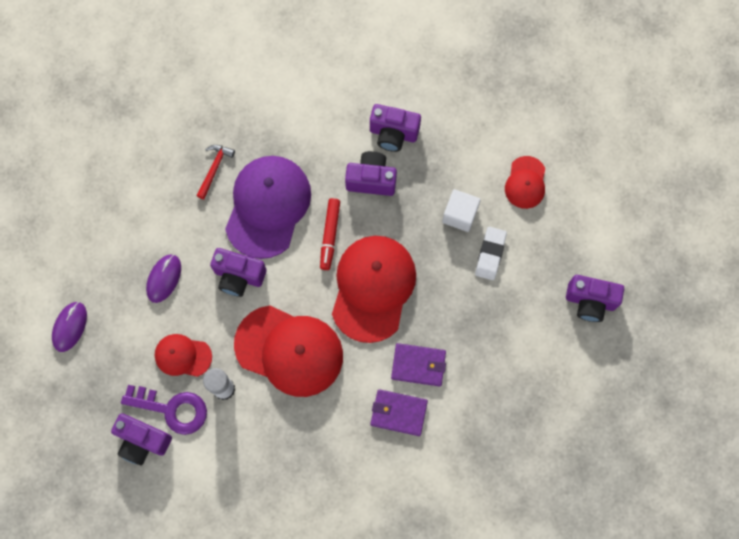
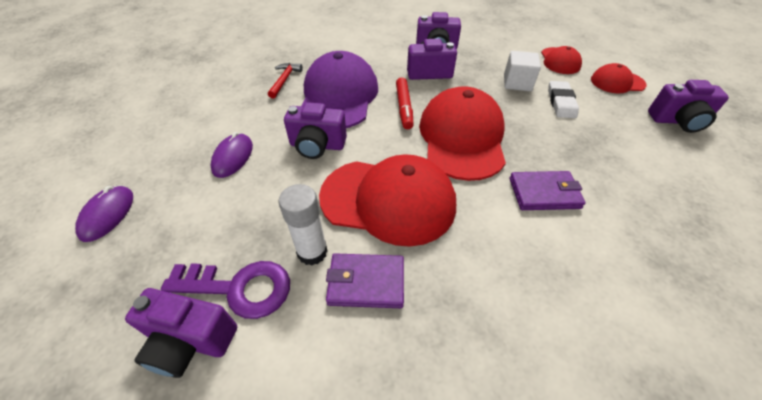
camera: 10 degrees left, 25 degrees down
(183, 356) = (255, 224): red cap -> red cap (617, 82)
(398, 413) = (548, 244): purple wallet -> purple wallet (366, 282)

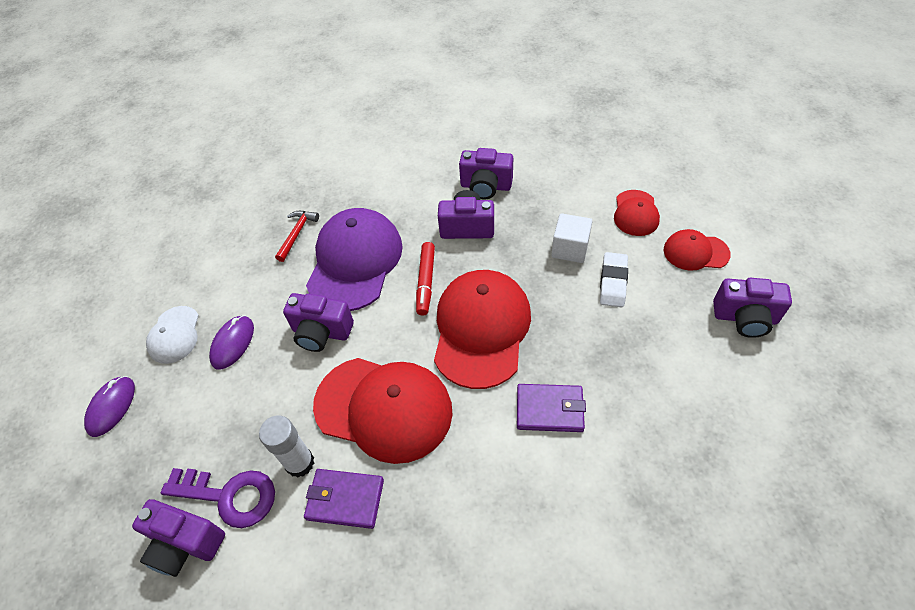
camera: 10 degrees right, 5 degrees up
(174, 153) = (174, 335): none -> white cap

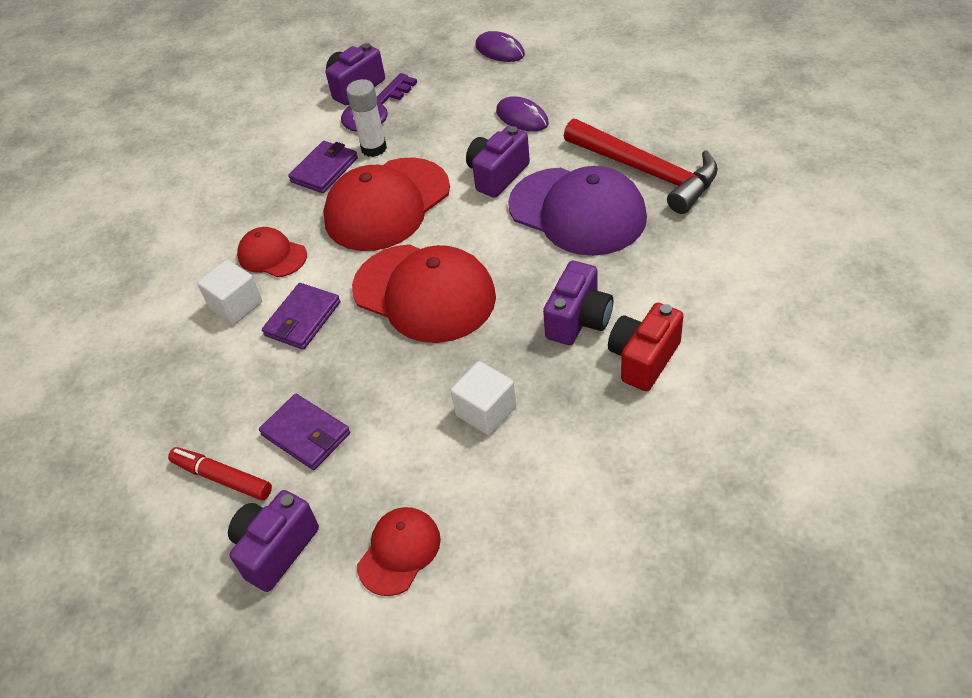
camera: 115 degrees right, 5 degrees down
(174, 335) = (555, 83): white cap -> none
(297, 234) = (646, 171): red hammer -> red hammer, size x2.14
(426, 281) = (515, 263): red marker -> red marker (222, 478)
(485, 186) = (643, 359): purple camera -> red camera
(562, 480) = (236, 305): none -> white cube
(613, 282) = (410, 435): white eraser -> none
(635, 213) = (505, 514): red cap -> red cap (272, 255)
(653, 346) = (306, 434): none -> purple wallet

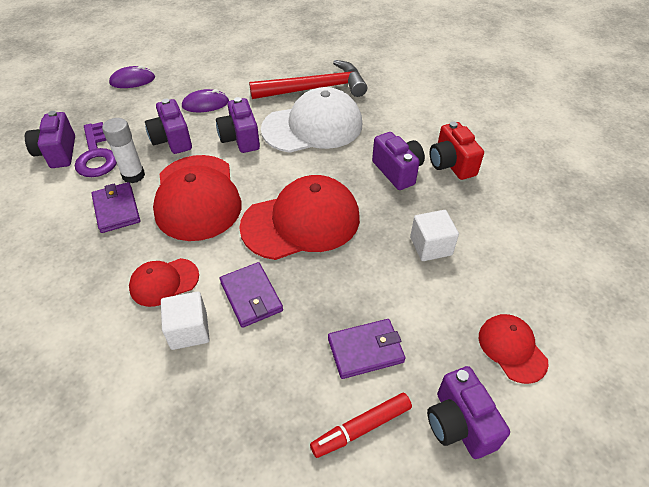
camera: 60 degrees left, 0 degrees up
(445, 135) = (172, 140): none -> purple camera
(577, 211) = (313, 127): purple cap -> white cap

